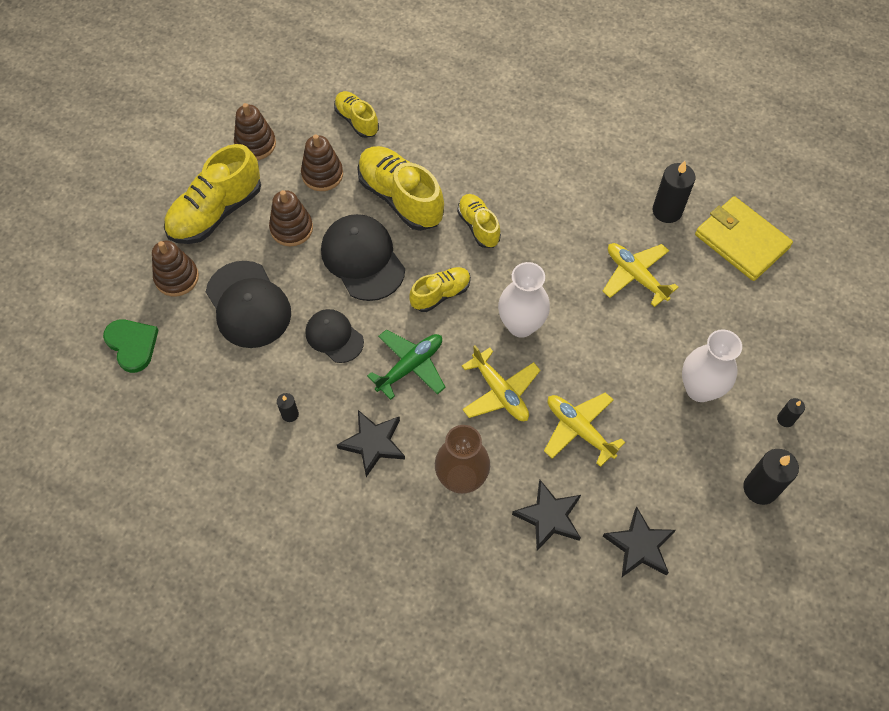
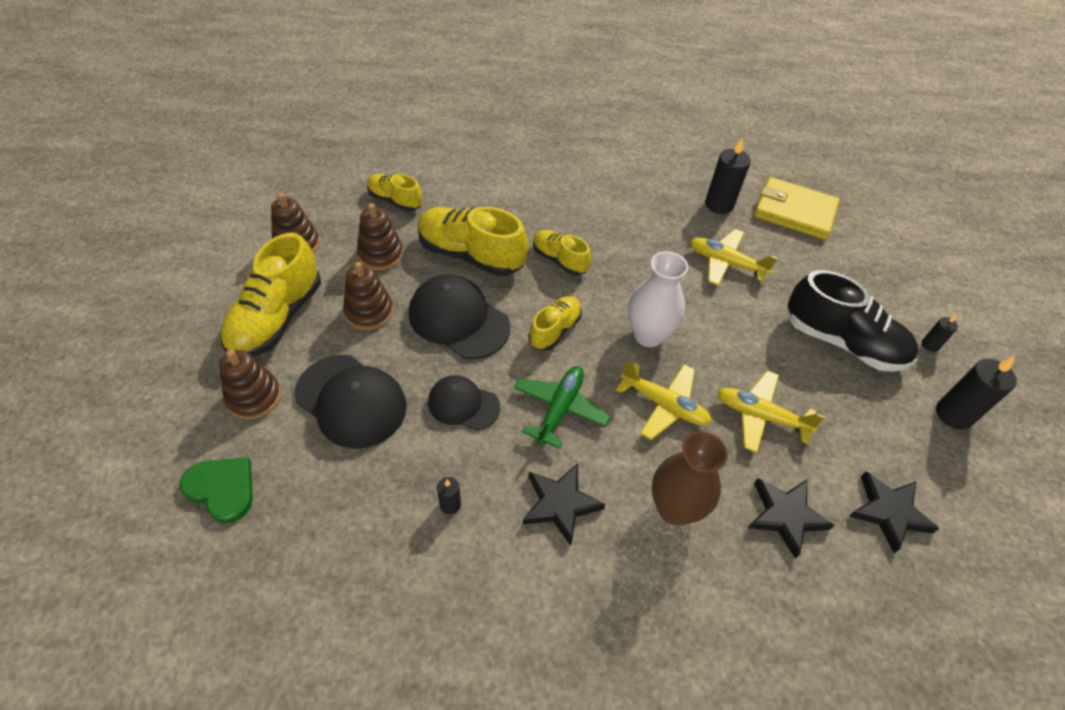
camera: 25 degrees left, 10 degrees down
(700, 389) = (842, 342): white vase -> black shoe

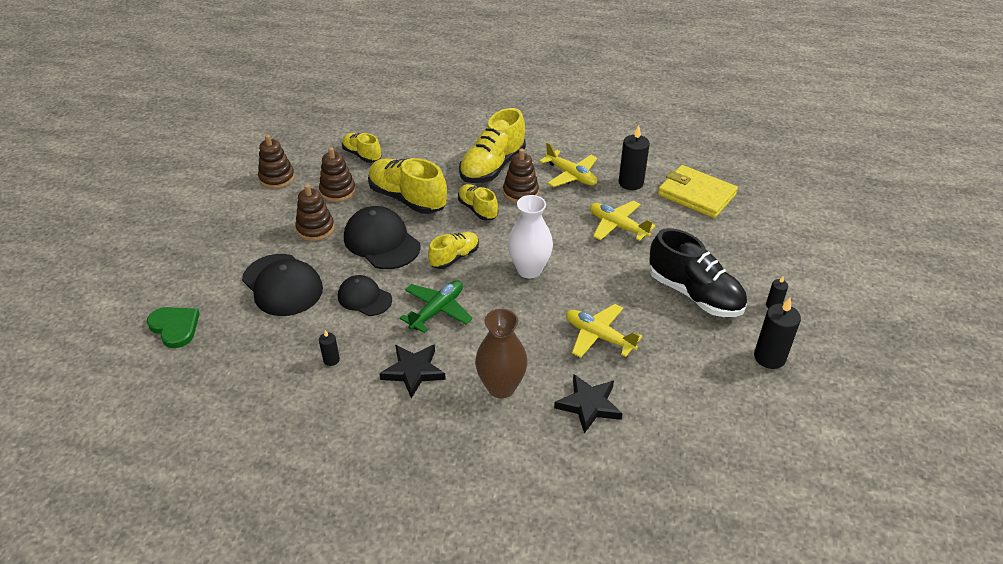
camera: 15 degrees right, 10 degrees down
(254, 397) = (214, 274): brown stacking toy -> brown stacking toy (520, 192)
(277, 318) = (246, 225): yellow shoe -> yellow shoe (492, 167)
(664, 405) = (522, 318): yellow plane -> yellow plane (571, 175)
(889, 512) = (677, 415): black star -> none

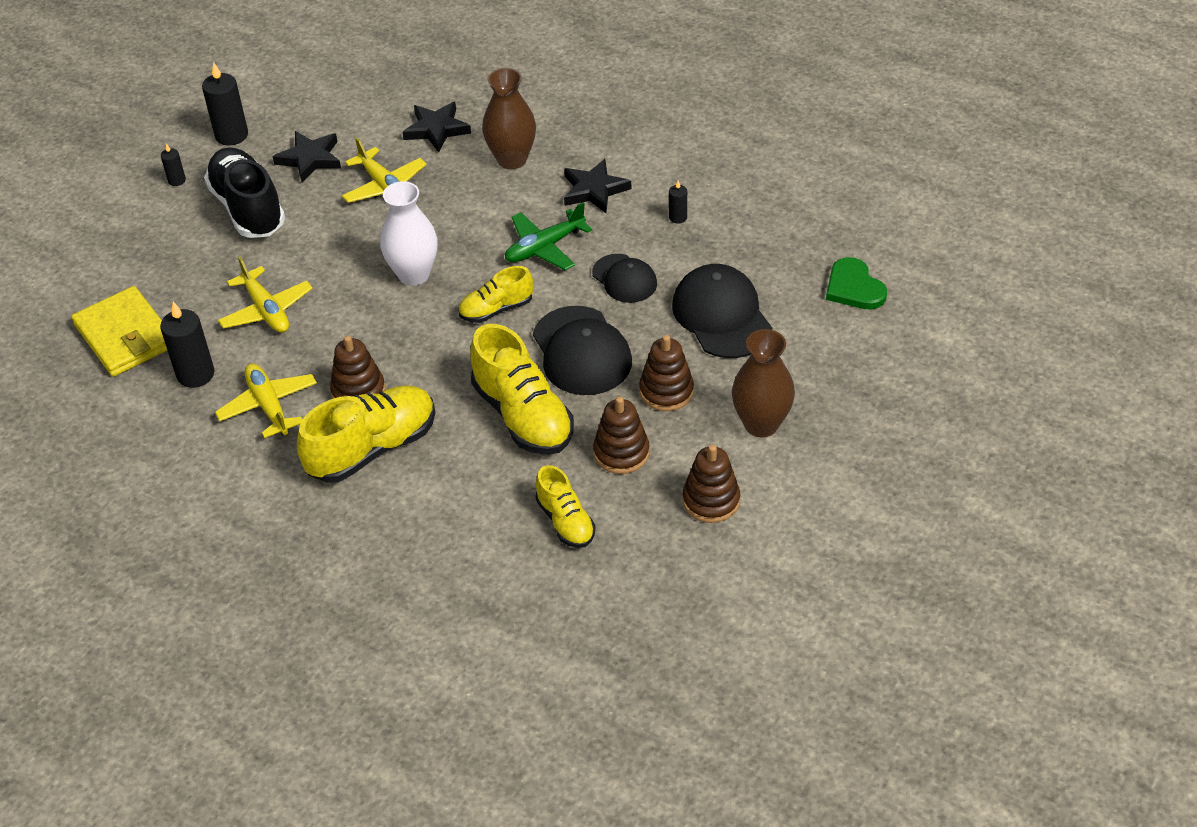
camera: 160 degrees left, 5 degrees up
(248, 222) = (761, 424): none -> brown vase
(478, 209) = (432, 375): yellow shoe -> none
(681, 349) = (310, 159): none -> black star

